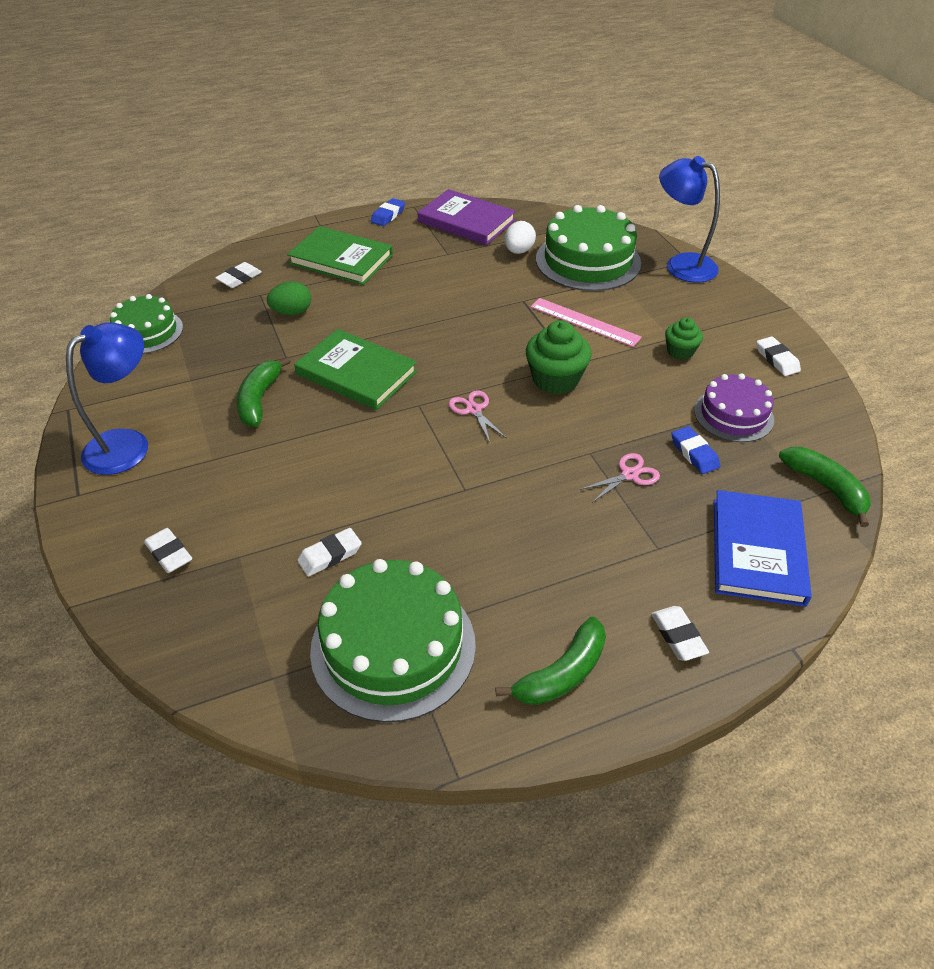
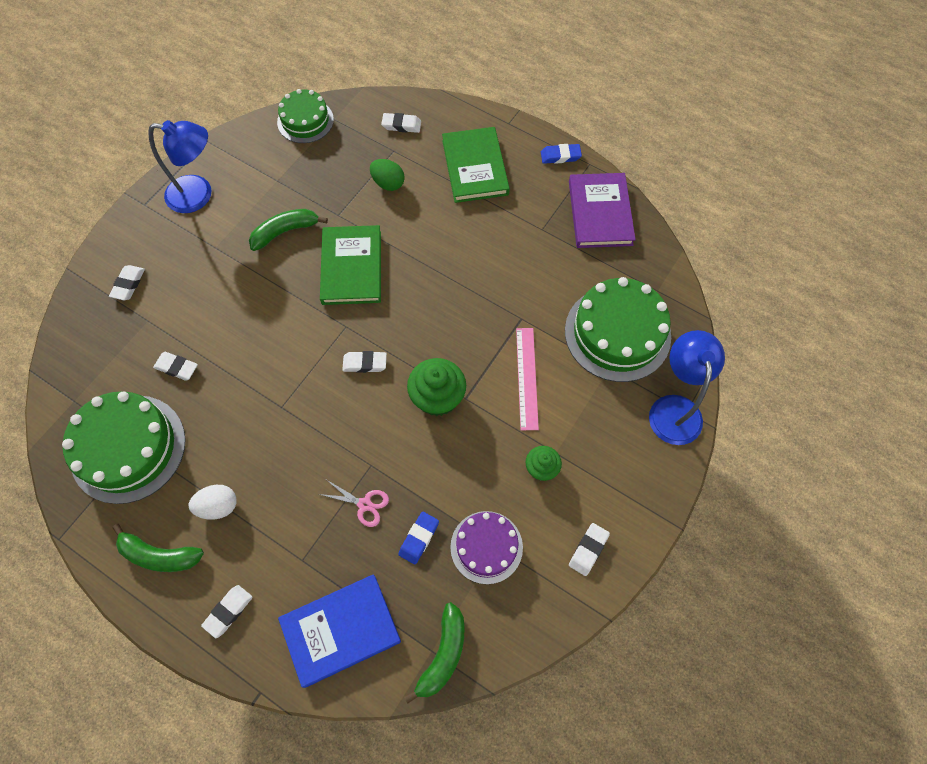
camera: 55 degrees right, 20 degrees up
(473, 409) = (365, 363): pink scissors -> white eraser
(518, 251) = (588, 275): white egg -> white egg (218, 506)

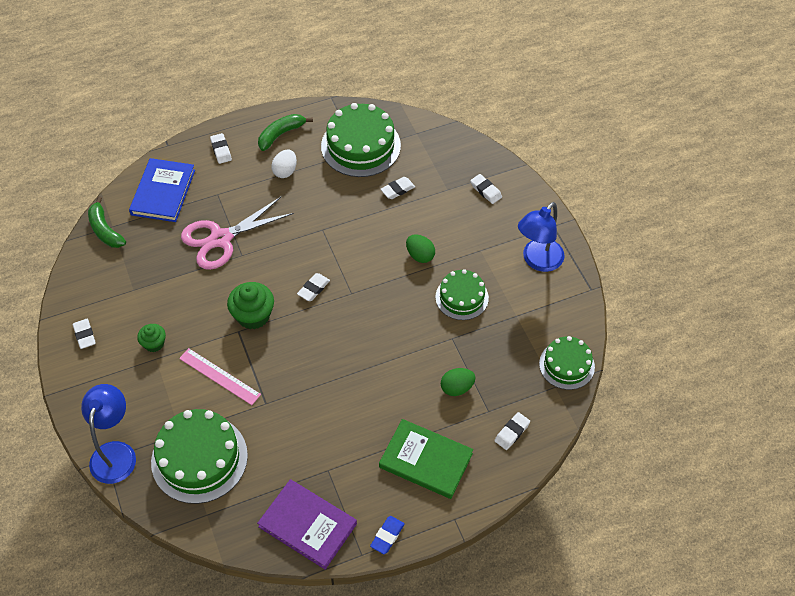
camera: 125 degrees right, 10 degrees down
(256, 294) = (420, 255): none -> green egg
(285, 232) = (462, 297): green banana -> green cake
(351, 267) = (397, 322): green book -> none
(364, 505) = (220, 239): pink scissors -> pink scissors, size x2.22
(419, 538) = (175, 254): blue eraser -> none
(486, 547) = (138, 284): purple cake -> none
(674, 408) = (115, 453): blue lamp -> blue lamp turned 120 degrees counterclockwise

